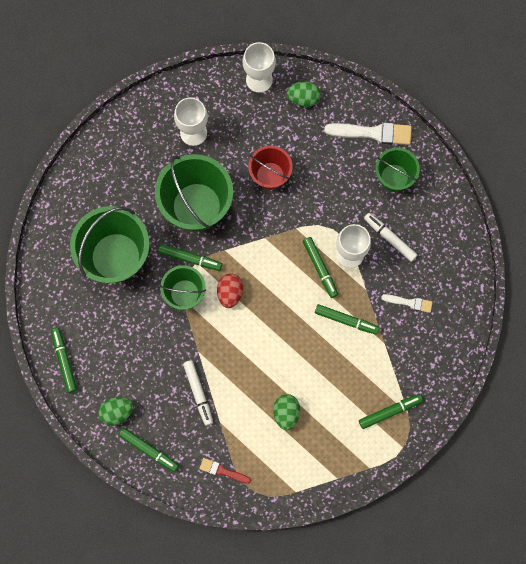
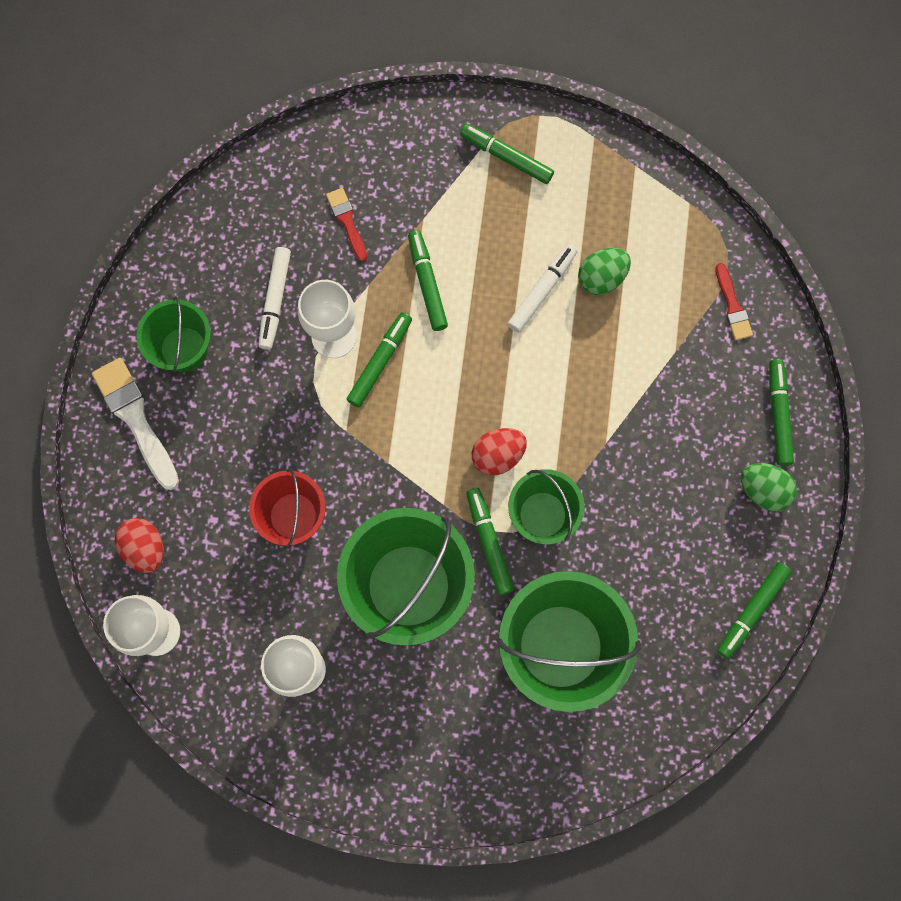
camera: 125 degrees left, 0 degrees up
(198, 393) = (659, 404): white marker -> white marker (541, 291)
(303, 98) = (145, 548): green egg -> red egg
(409, 302) = (347, 222): white brush -> red brush

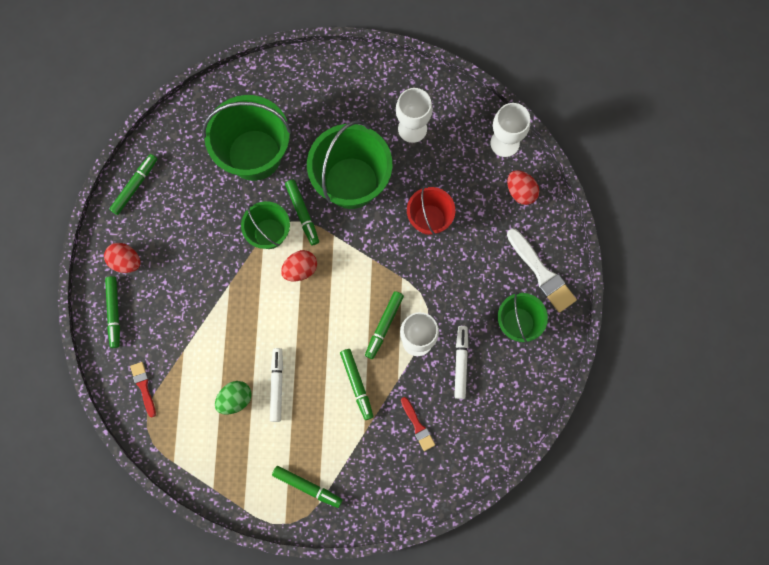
camera: 175 degrees right, 0 degrees up
(541, 291) = (277, 386): white marker -> white marker turned 150 degrees clockwise
(763, 490) = (126, 261): green egg -> red egg

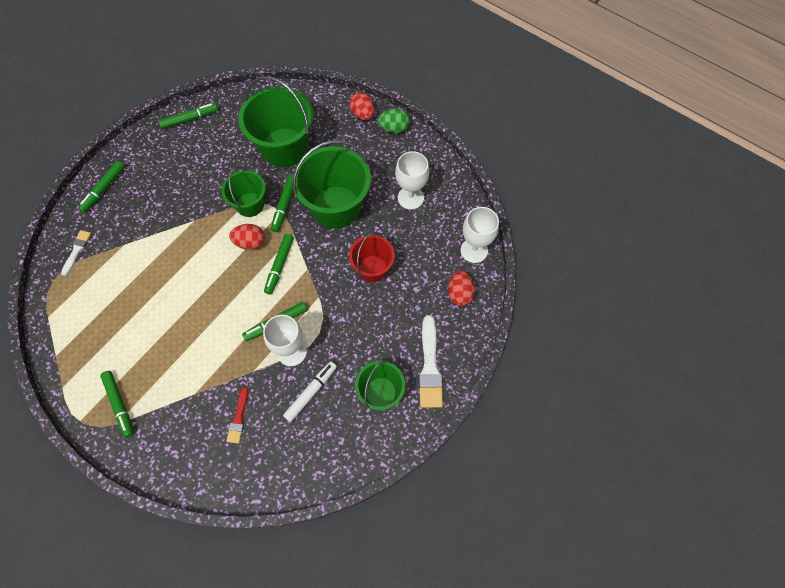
camera: 35 degrees right, 10 degrees down
(126, 261) = (141, 162): red egg -> red egg (363, 114)
(143, 387) = (77, 250): red brush -> white brush
(235, 399) = (127, 302): green egg -> green egg (394, 128)
(277, 386) = (163, 313): white marker -> none
(357, 384) = (220, 352): green marker -> green marker (280, 265)

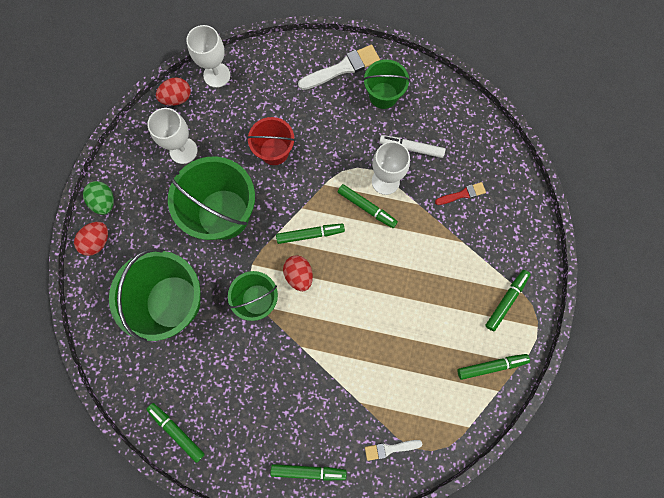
camera: 115 degrees left, 10 degrees up
(284, 206) = (243, 264): green marker -> green marker (491, 366)
(459, 293) = (265, 71): red egg -> red egg (177, 98)

